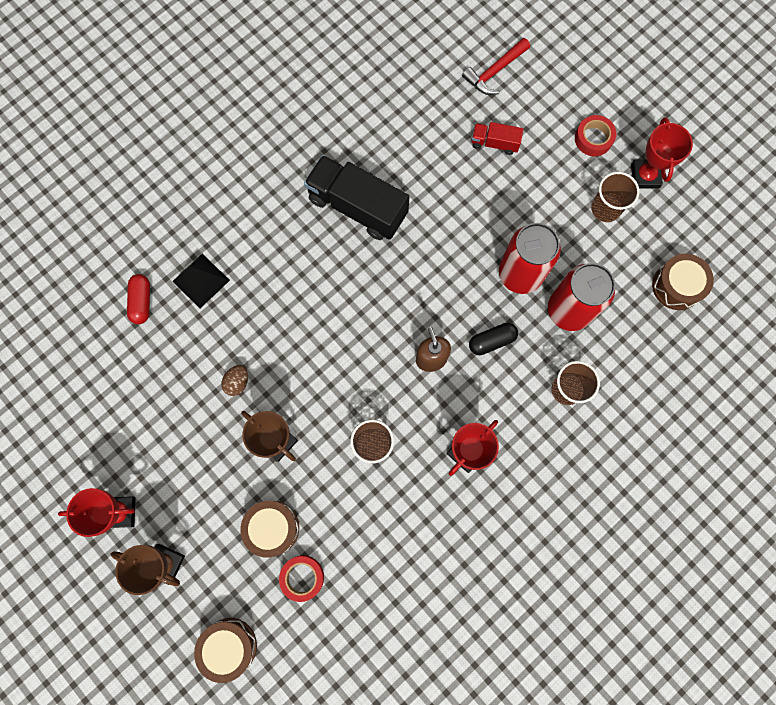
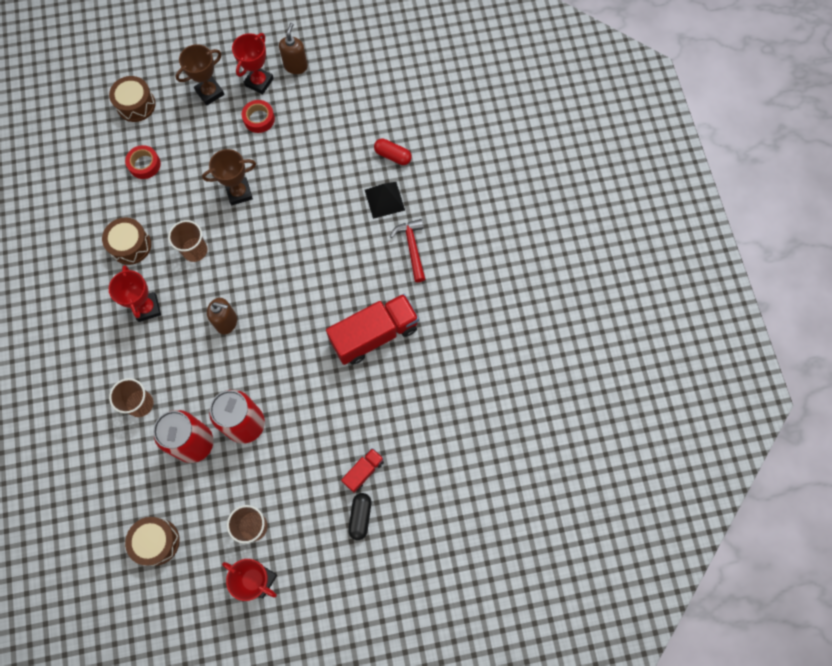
camera: 120 degrees right, 5 degrees down
(76, 481) = (296, 66): none -> brown soap dispenser
(237, 382) = (296, 188): brown egg -> none
(272, 528) = (187, 162): brown drum -> brown drum (130, 245)
(357, 207) = (374, 335): black truck -> red truck
(492, 341) = (210, 372): black capsule -> black capsule (360, 517)
(494, 72) = (427, 511): red hammer -> red hammer (412, 248)
(593, 138) = (318, 557): red tape -> red tape (259, 119)

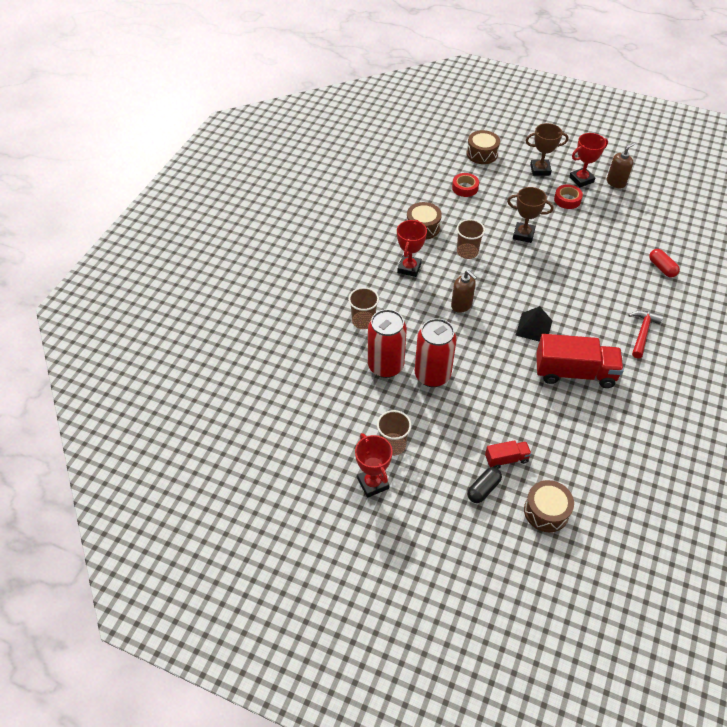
camera: 35 degrees right, 20 degrees down
(156, 542) = (313, 412): brown drum -> brown drum (546, 511)
(384, 200) = (638, 291): black pyramid -> black pyramid (534, 328)

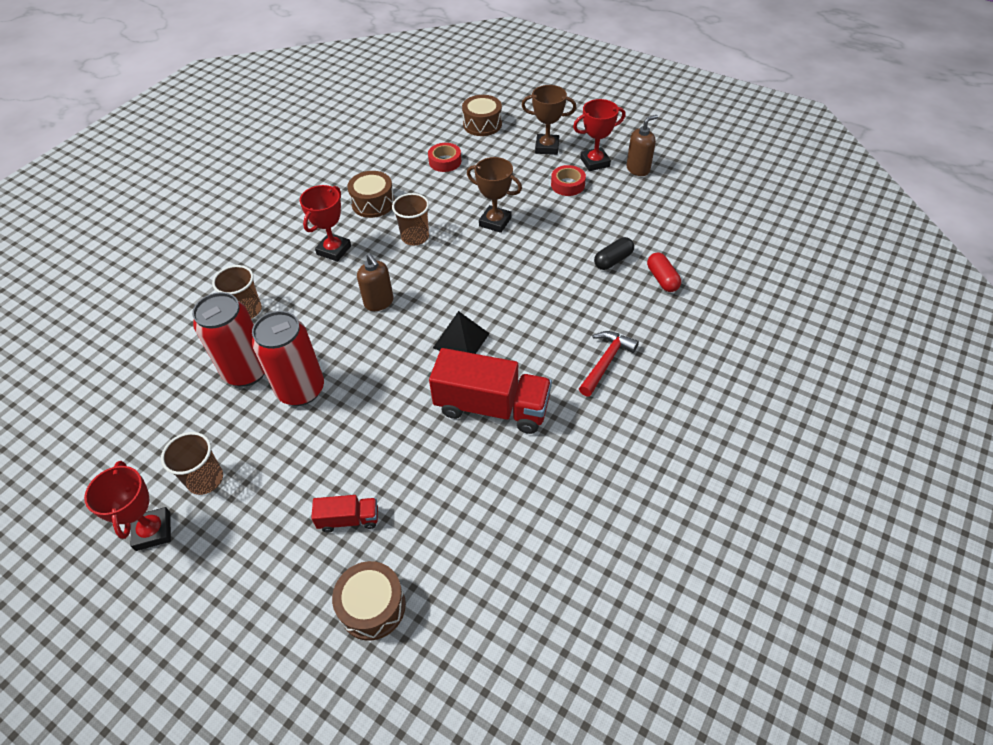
camera: 10 degrees right, 0 degrees up
(483, 489) = (298, 560): black capsule -> black capsule (613, 260)

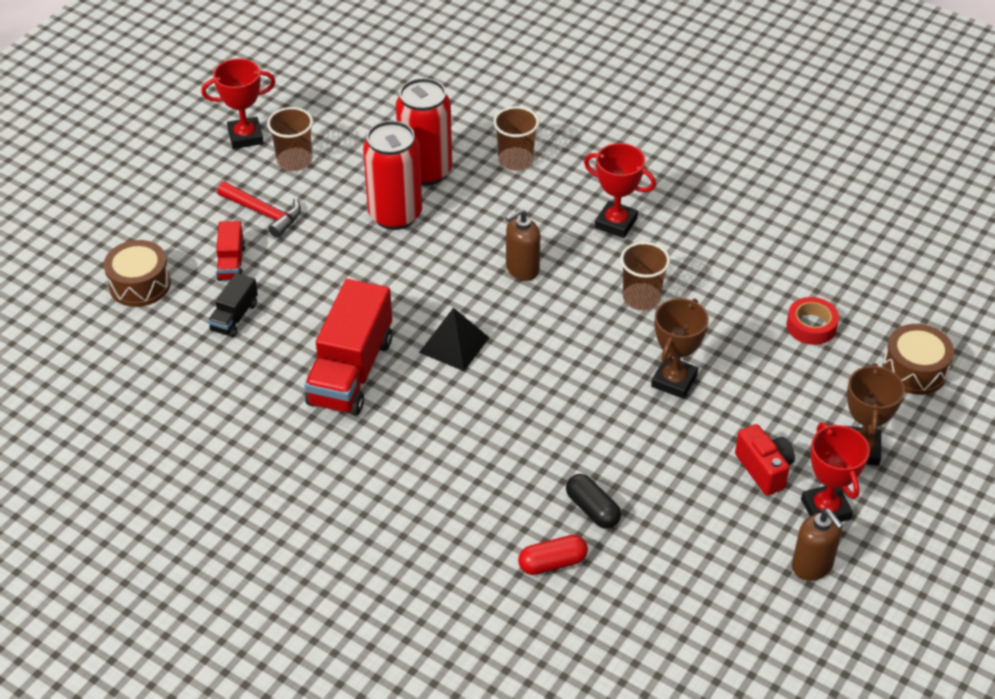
camera: 90 degrees right, 5 degrees down
(373, 203) = (710, 254): brown drum -> none
(424, 506) = (234, 317): none -> black truck
(567, 185) = (764, 469): red tape -> red camera
(606, 362) = (406, 483): red hammer -> red hammer (264, 213)

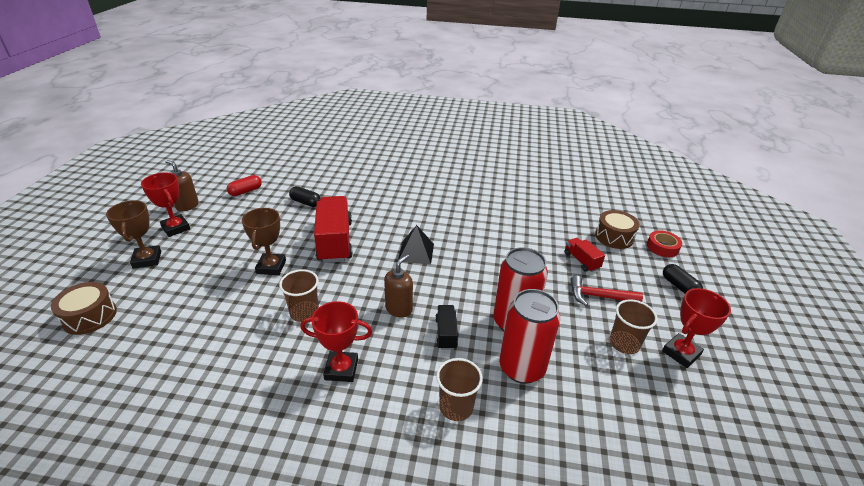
camera: 155 degrees right, 10 degrees down
(149, 195) = (679, 286): none -> black capsule
(234, 317) = (547, 235): black truck -> black truck (446, 333)
(351, 371) = (463, 226): red truck -> red truck (335, 241)
(552, 563) = (318, 182): red capsule -> red capsule (245, 191)
(764, 469) = (211, 237): red camera -> none
(811, 326) = (168, 327): red tape -> red tape (662, 247)

